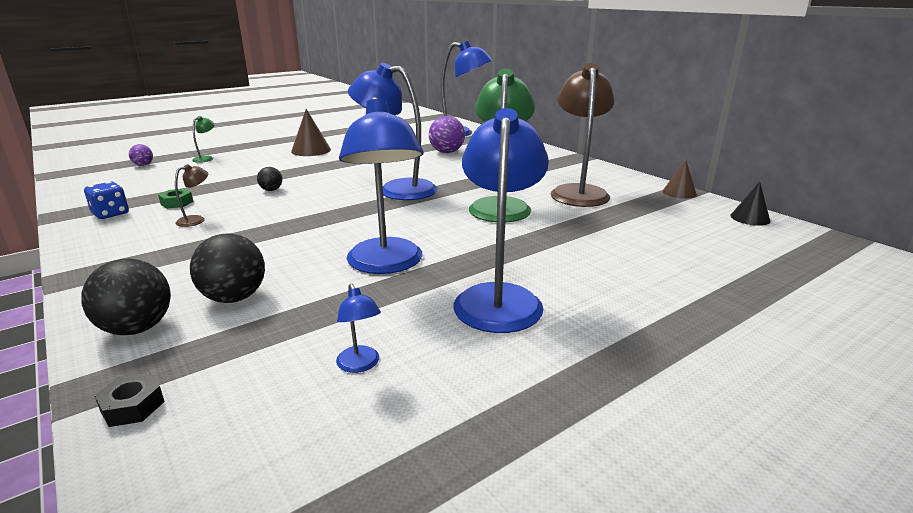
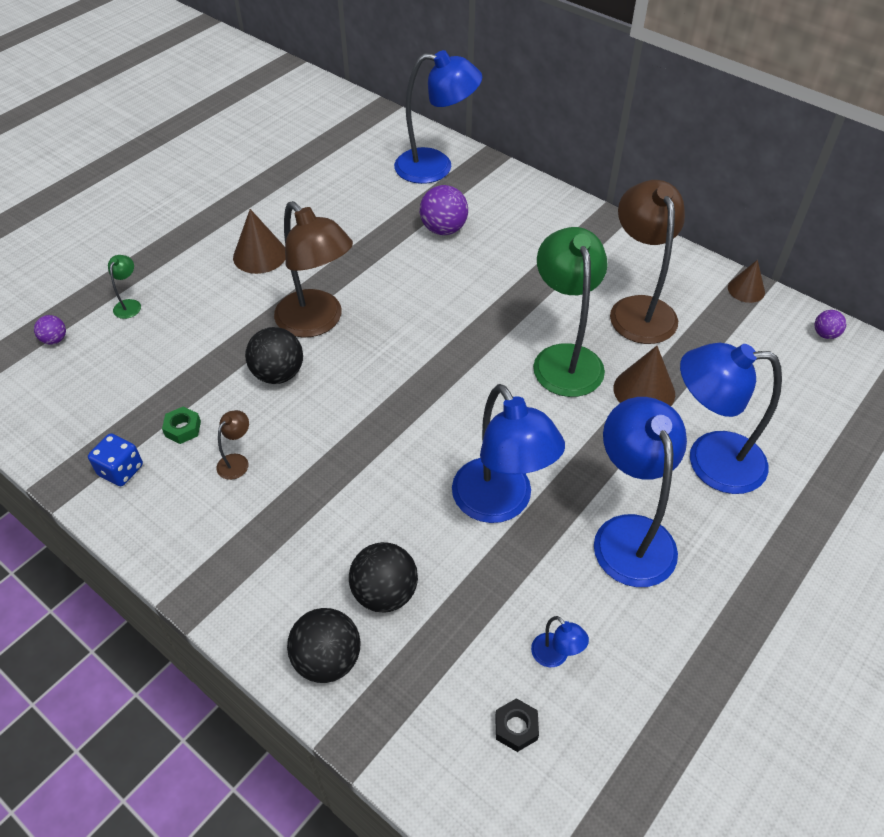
camera: 15 degrees left, 25 degrees up
(132, 406) = (403, 751): black nut -> black nut (516, 727)
(271, 190) = (278, 374): black ball -> black ball, size x1.85
(322, 175) = (317, 322): none -> brown lamp
(397, 189) = (430, 342): blue lamp -> blue lamp (710, 461)
(561, 226) = (644, 390): none -> brown cone
(750, 218) = (825, 334): black cone -> purple ball

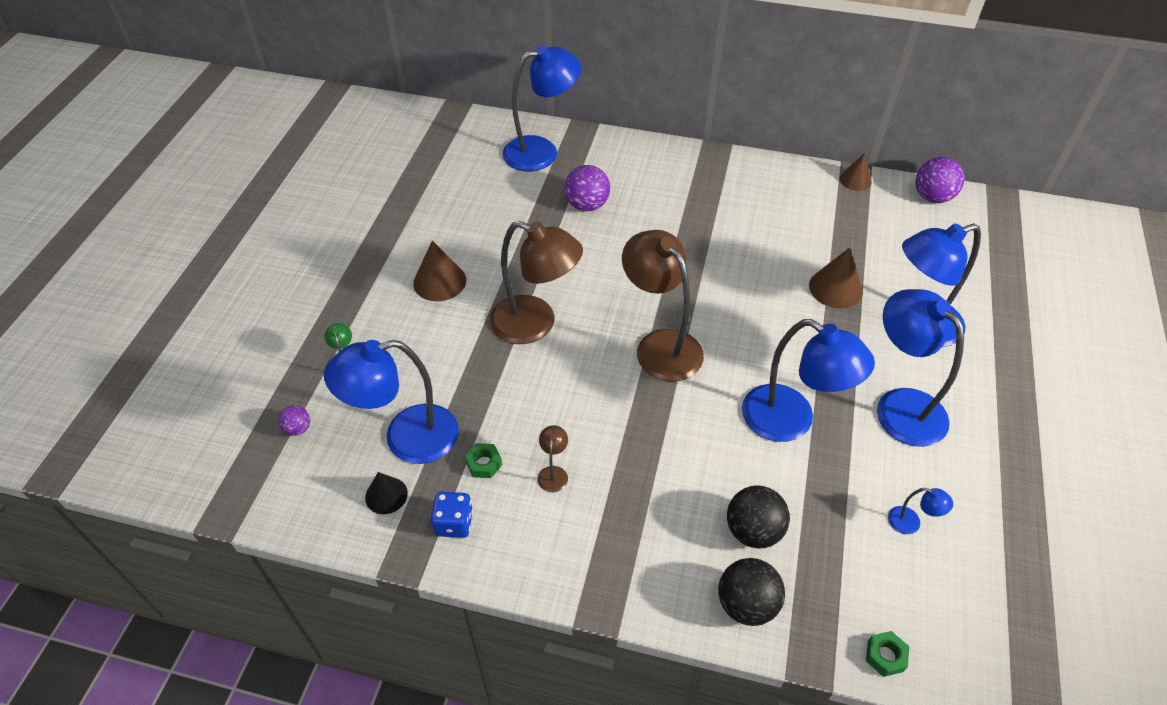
camera: 25 degrees left, 0 degrees up
(83, 423) = (386, 495): none -> black cone
(134, 381) = (406, 438): none -> blue lamp
(278, 374) = (534, 383): black ball -> none
(430, 775) = (885, 656): none -> green nut
(516, 727) = (920, 590): black nut -> none
(564, 358) = (759, 283): green lamp -> none
(638, 309) = (788, 223): brown lamp -> brown lamp (660, 345)
(825, 334) = (932, 197): purple ball -> purple ball, size x1.85

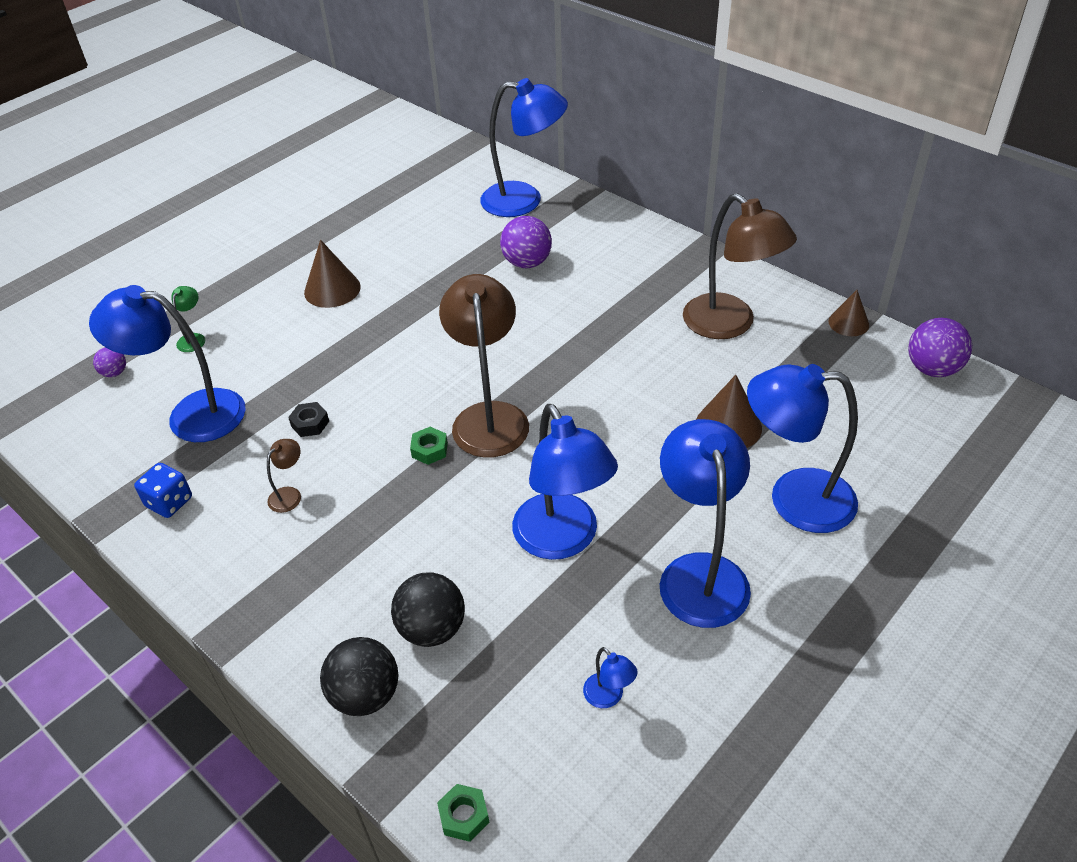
camera: 30 degrees right, 5 degrees down
(386, 495) = (136, 455): black cone -> none
(484, 463) = (237, 461): green nut -> green nut (429, 450)
(520, 406) = (310, 423): none -> black nut
(535, 324) = (386, 356): brown lamp -> brown lamp (729, 325)

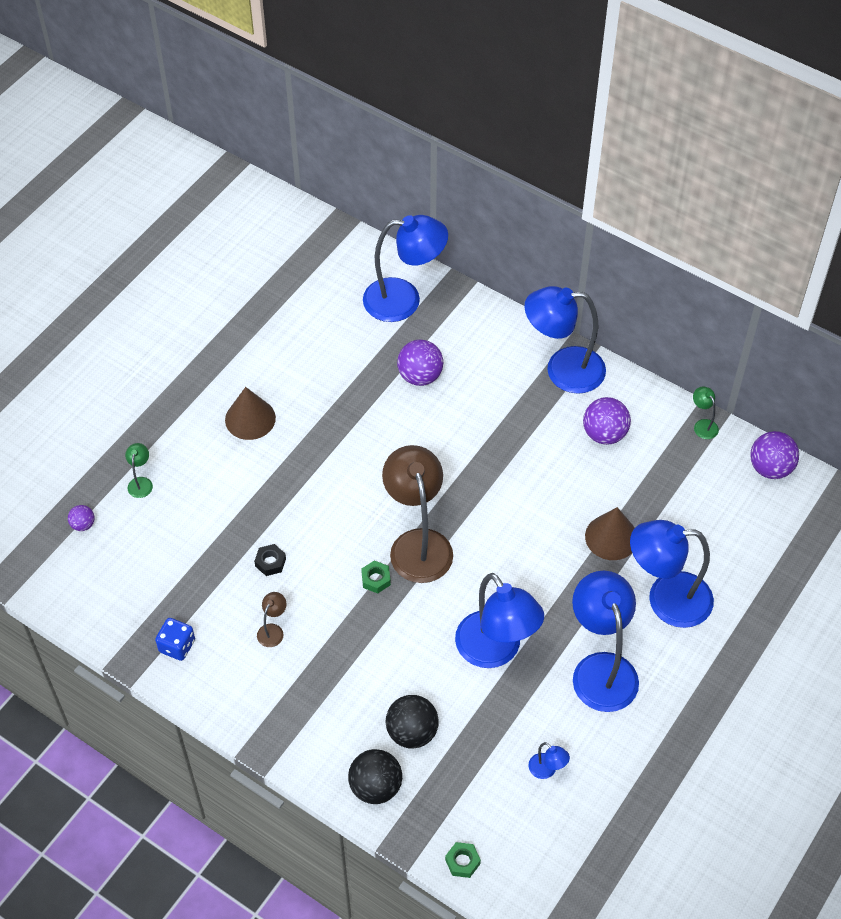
camera: 10 degrees left, 10 degrees up
(191, 414) = (166, 561): blue lamp -> blue lamp (562, 370)
(729, 325) = (604, 434): brown lamp -> purple ball
(848, 323) = (703, 425): brown cone -> green lamp

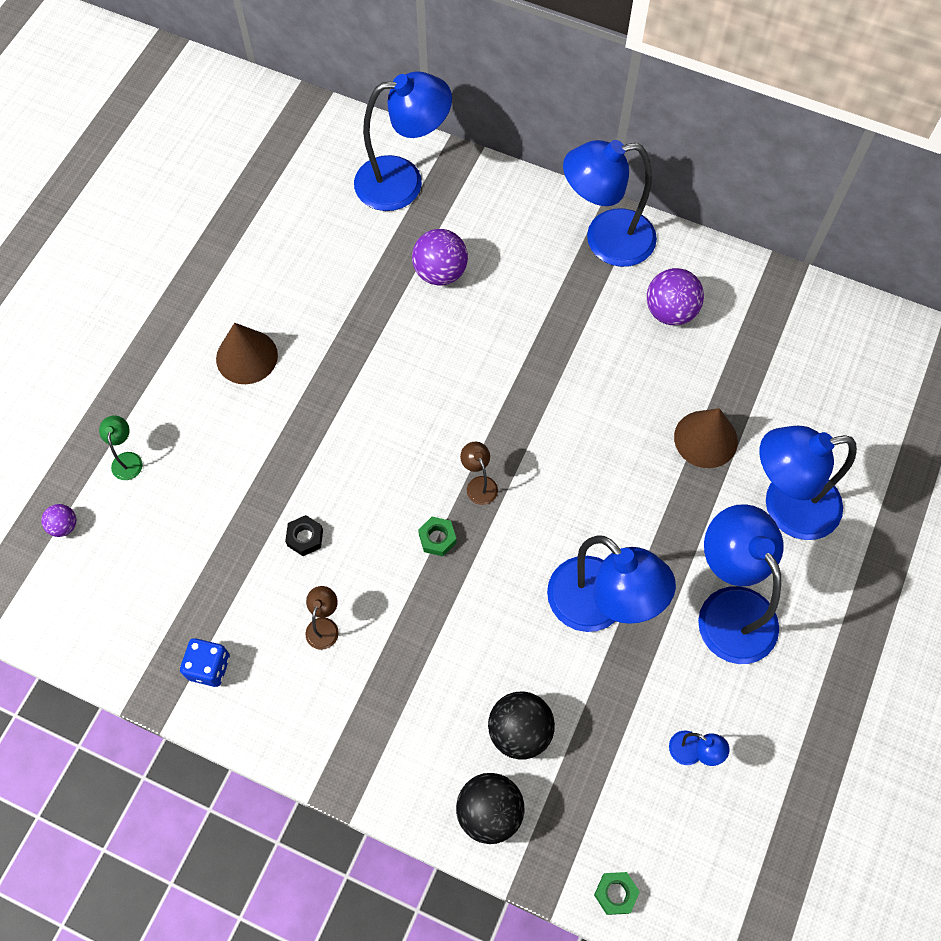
camera: 10 degrees left, 10 degrees up
(418, 544) = (479, 484): brown lamp -> brown lamp, size x0.41
(703, 425) = (781, 283): green lamp -> none
(770, 468) = (869, 324): purple ball -> none

